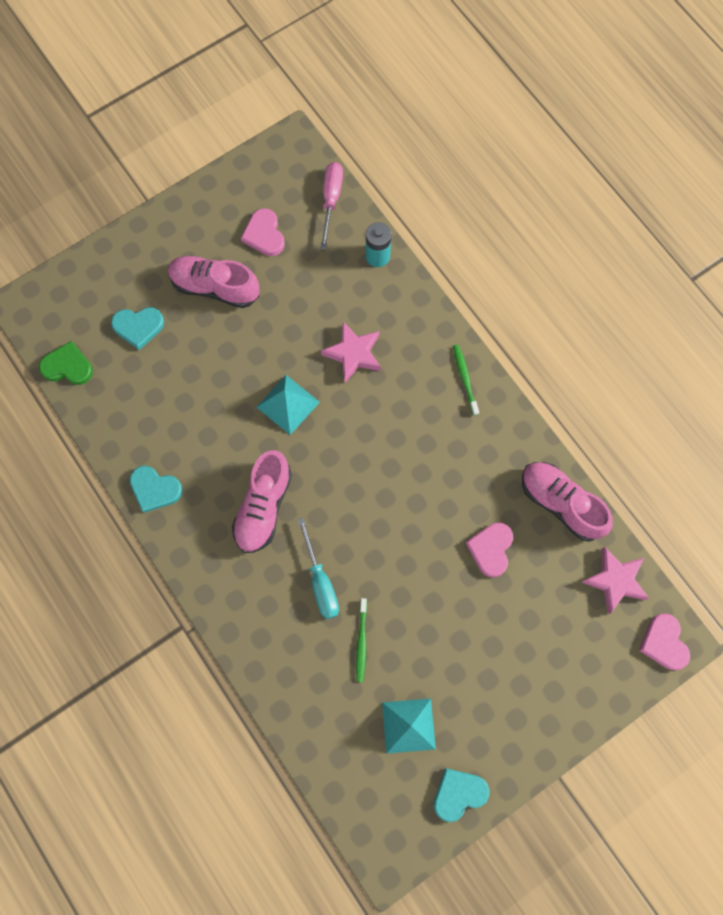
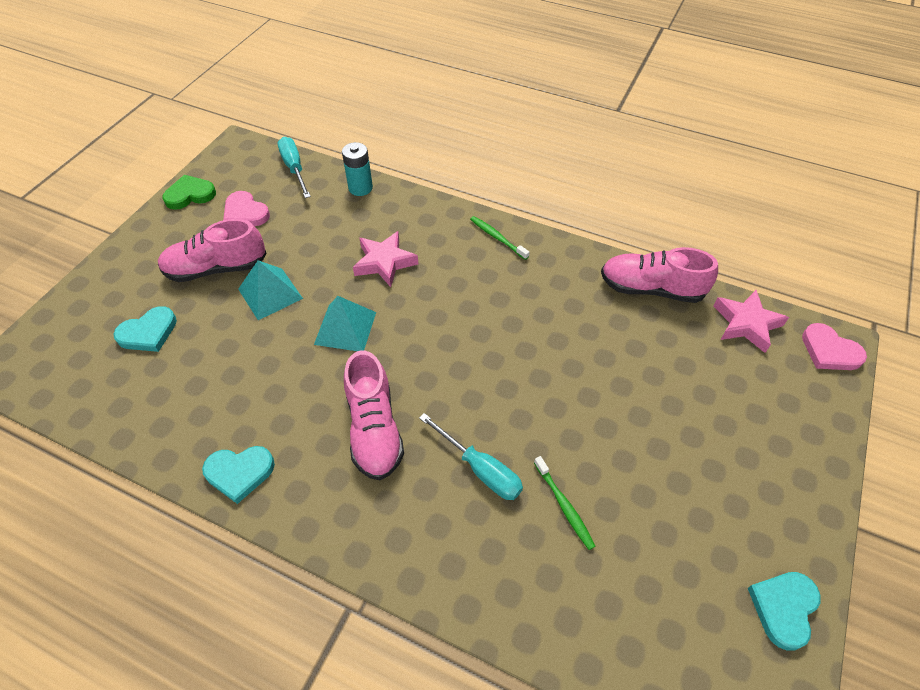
camera: 30 degrees left, 20 degrees down
(68, 366) = (78, 402): green heart -> green heart (190, 195)
(331, 200) = (294, 168): pink screwdriver -> turquoise screwdriver
(408, 725) = (675, 565): turquoise pyramid -> turquoise pyramid (270, 293)
(491, 549) = (622, 353): pink heart -> none

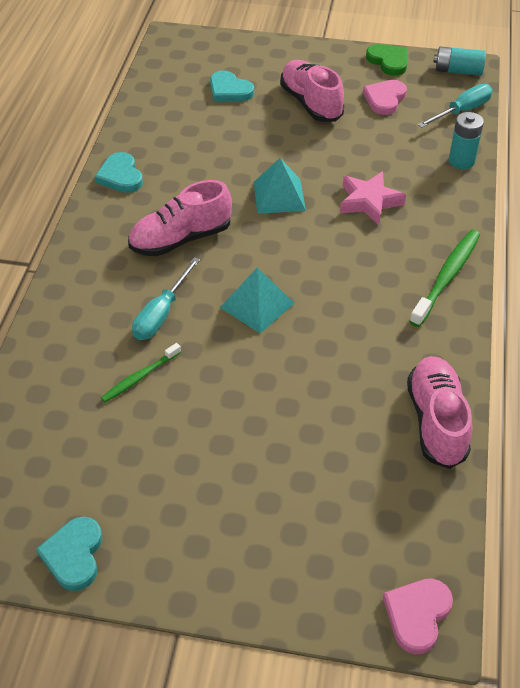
camera: 75 degrees right, 5 degrees down
(237, 154) = (458, 71): none -> turquoise battery
(270, 293) = (297, 141): turquoise pyramid -> turquoise pyramid (257, 305)
(497, 237) = (447, 276): green toothbrush -> green toothbrush, size x1.68
(746, 324) = (423, 521): pink star -> none
(783, 608) = (74, 555): turquoise heart -> turquoise heart turned 105 degrees counterclockwise

